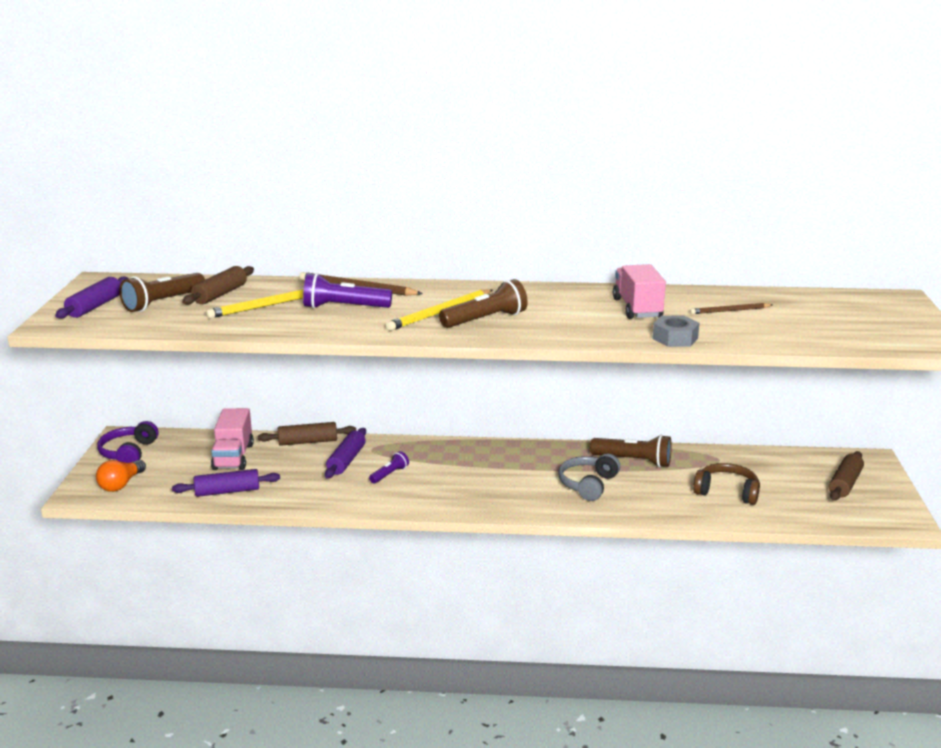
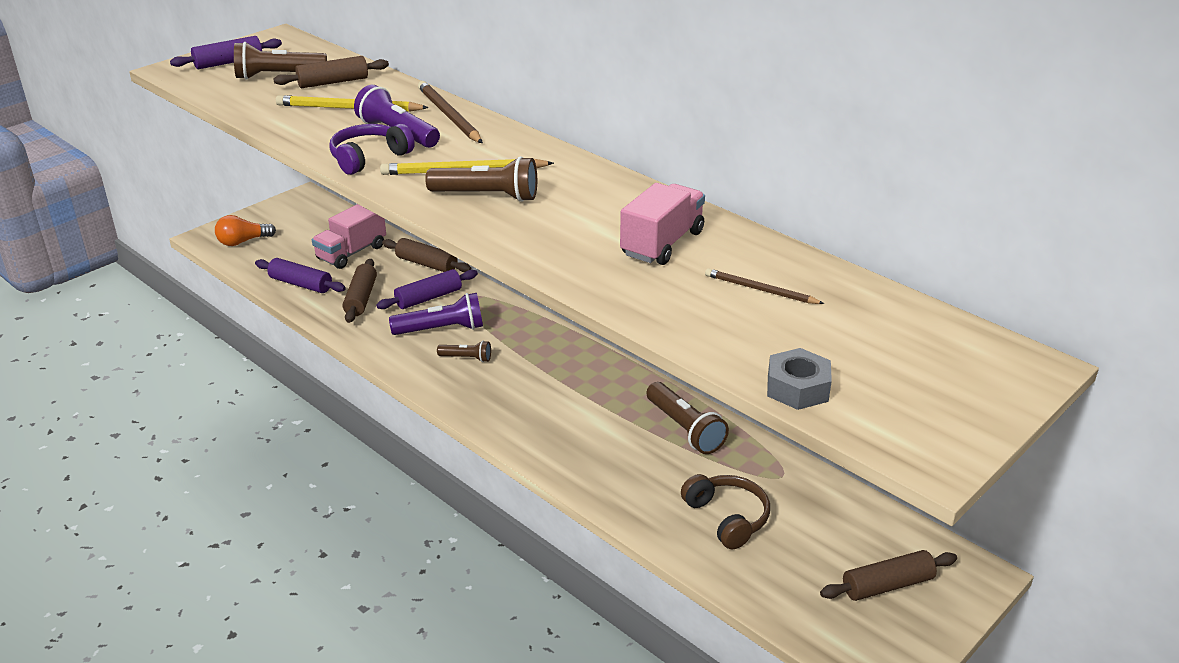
camera: 40 degrees right, 10 degrees up
(129, 453) = (288, 214): purple headphones -> purple headphones (369, 158)
(294, 481) = (361, 298): none -> brown rolling pin
(389, 474) = (441, 329): purple flashlight -> purple flashlight, size x1.78
(437, 483) = (466, 358): none -> brown flashlight
(588, 484) = (597, 432): grey headphones -> none
(675, 338) = (624, 298): grey nut -> grey nut (797, 388)

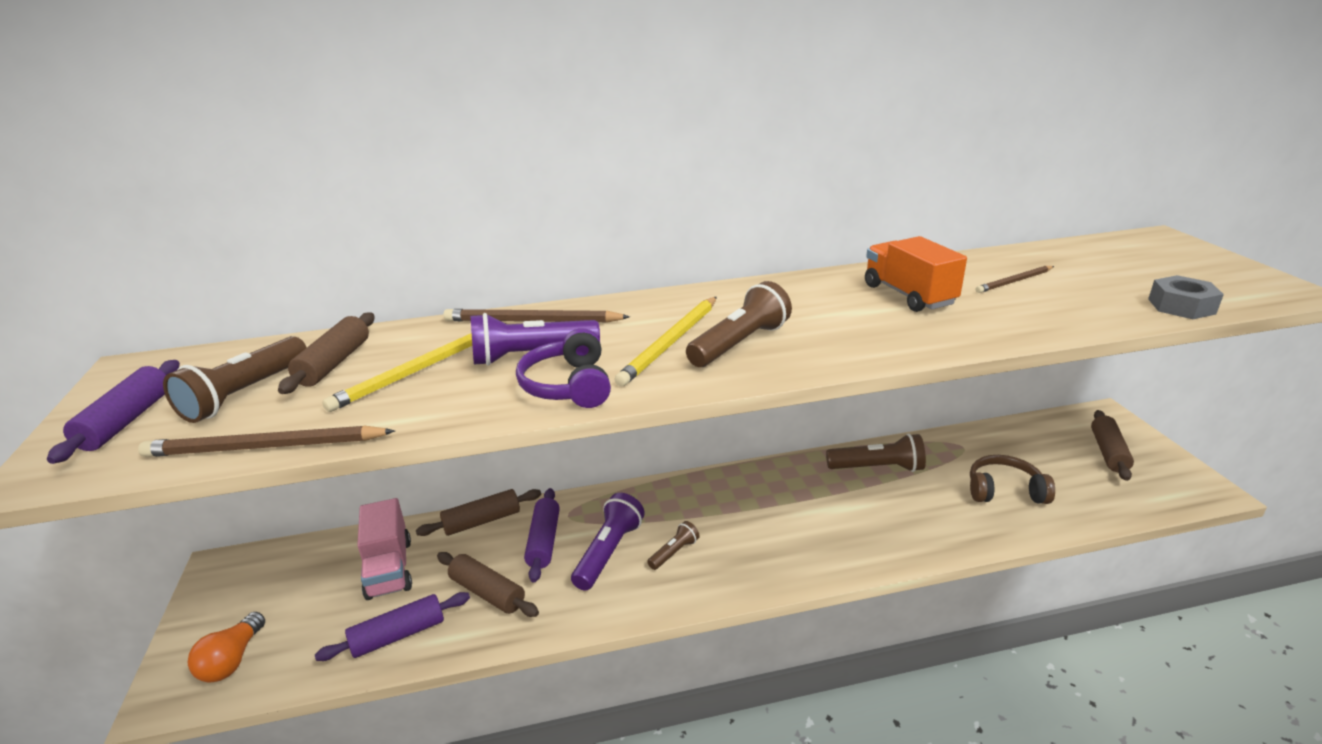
camera: 55 degrees left, 5 degrees down
(232, 105) = (265, 447): none -> brown pencil
(662, 243) = (908, 295): pink truck -> orange truck

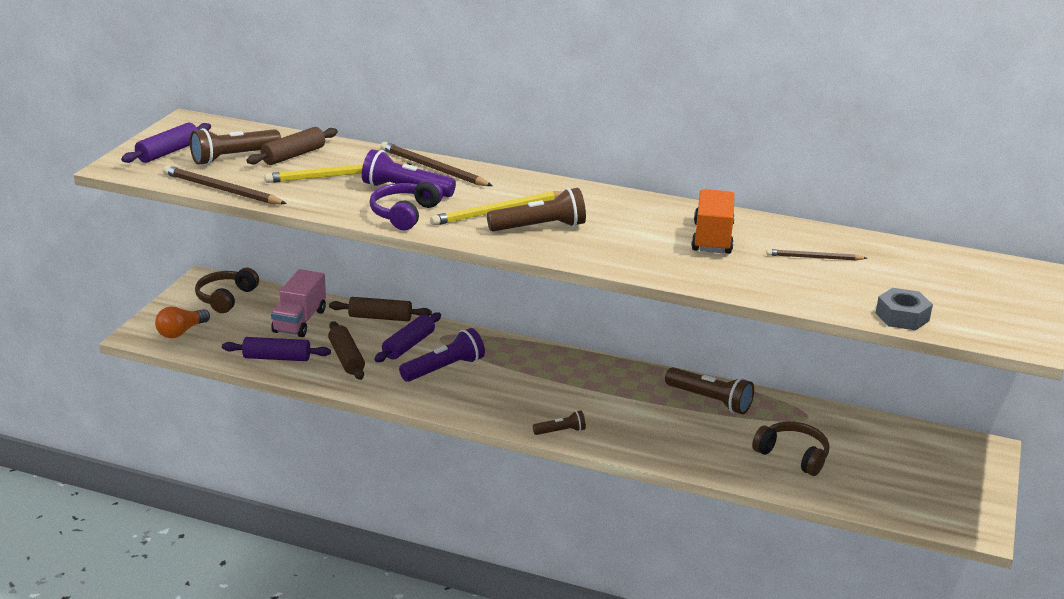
camera: 30 degrees right, 0 degrees up
(267, 579) = (226, 298): none -> brown headphones
(674, 552) = (487, 387): brown flashlight -> brown flashlight (560, 431)
(1108, 452) = (935, 471): brown rolling pin -> none

